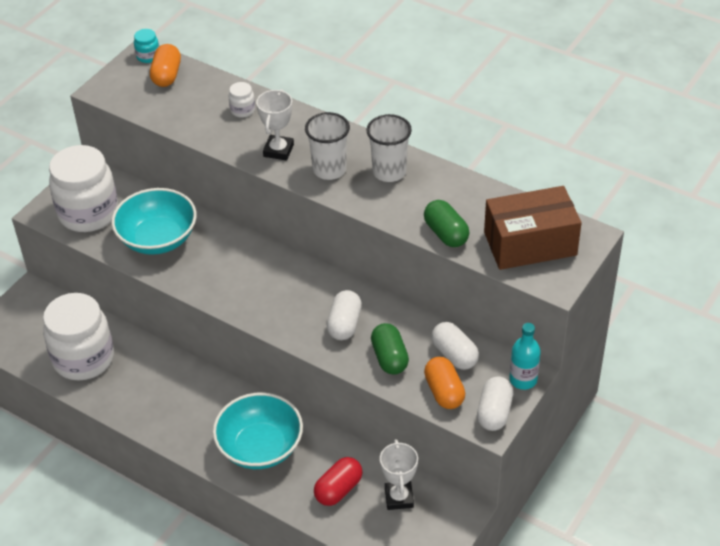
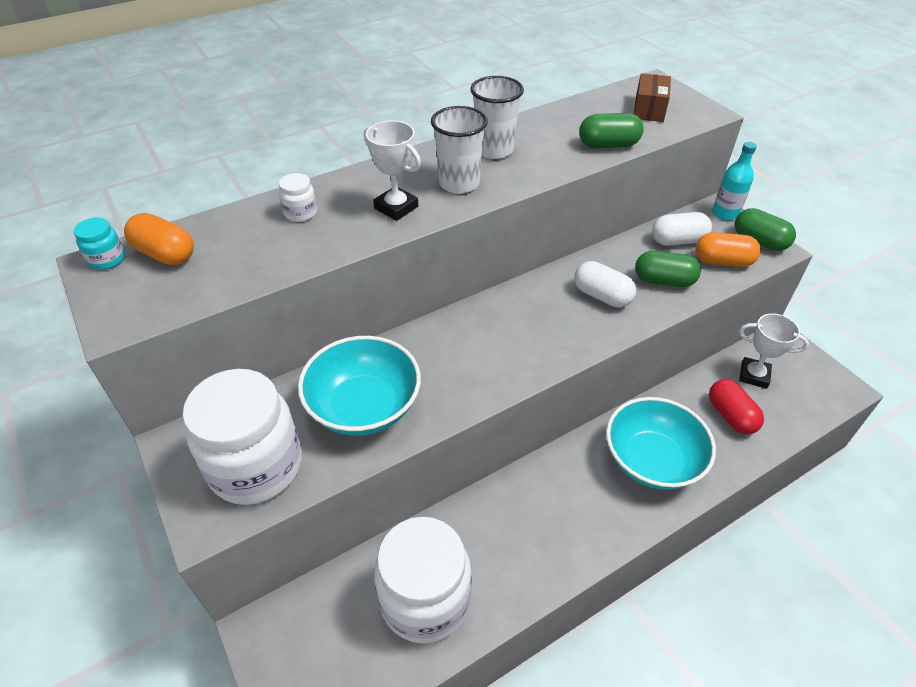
camera: 65 degrees left, 0 degrees up
(494, 412) = (759, 241): white capsule -> green capsule
(530, 244) = (649, 109): brown box -> brown box, size x0.55

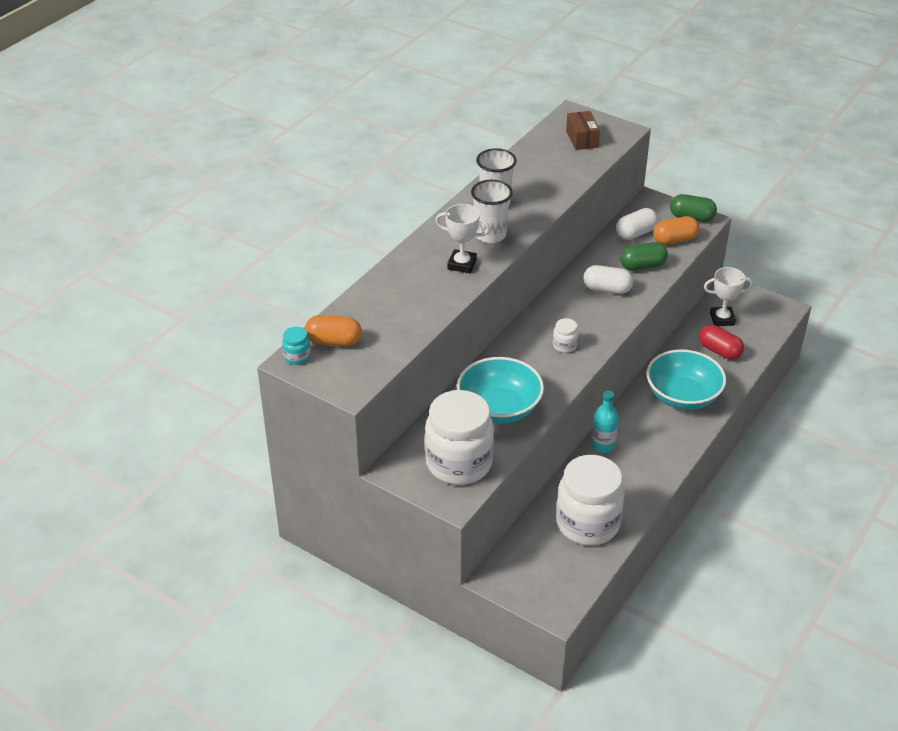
camera: 25 degrees left, 5 degrees down
(300, 213) = (399, 287): white jar -> white jar (564, 345)
(608, 145) = (572, 177): green capsule -> none
(725, 214) = (658, 203): turquoise bottle -> turquoise bottle (603, 445)

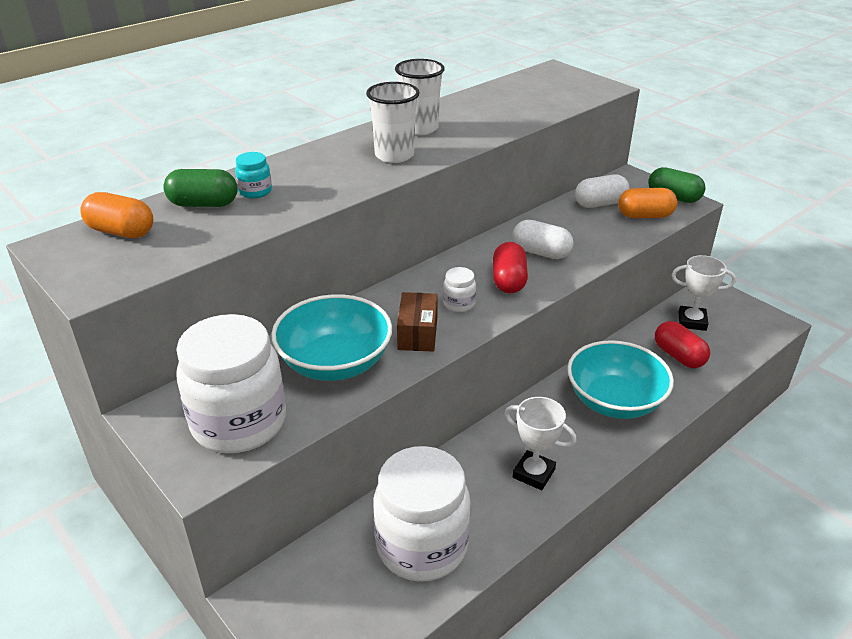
camera: 15 degrees right, 5 degrees down
(297, 357) = (62, 241): turquoise jar -> turquoise jar (255, 192)
(462, 264) = (340, 178): white trophy -> white trophy (533, 473)
(582, 139) = (554, 89): brown box -> brown box (418, 333)
(593, 319) = (508, 281): none -> red capsule
(603, 445) = (487, 442): turquoise bottle -> none
(642, 266) = (595, 235): green capsule -> green capsule (203, 204)

